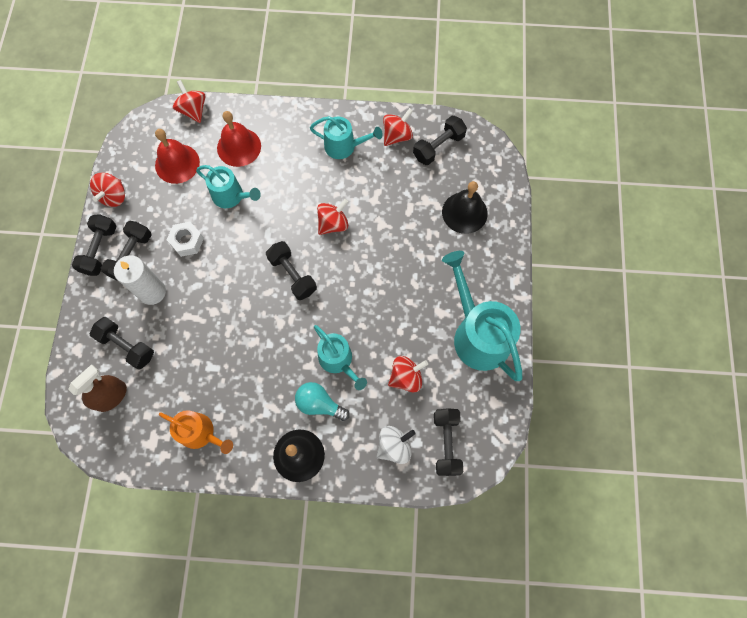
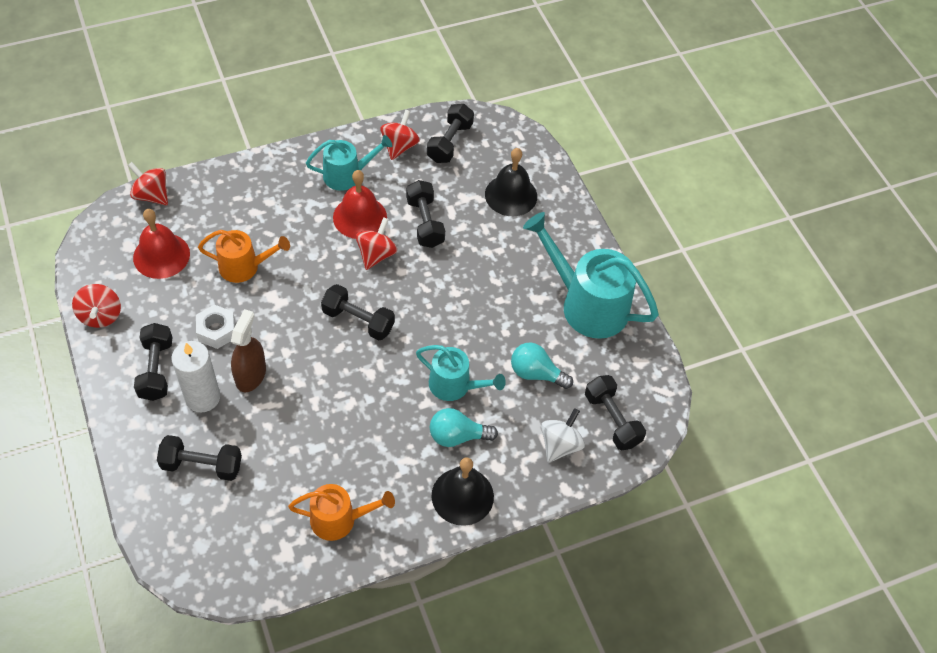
camera: 30 degrees left, 15 degrees down
(100, 250) = (113, 377): black dumbbell -> black dumbbell (425, 223)
(111, 396) = (211, 524): brown spray bottle -> brown spray bottle (250, 375)
(231, 196) = (244, 267): turquoise watering can -> orange watering can
(239, 147) = (226, 214): red bell -> red bell (360, 217)
(406, 377) = (536, 373): red spinning top -> turquoise light bulb

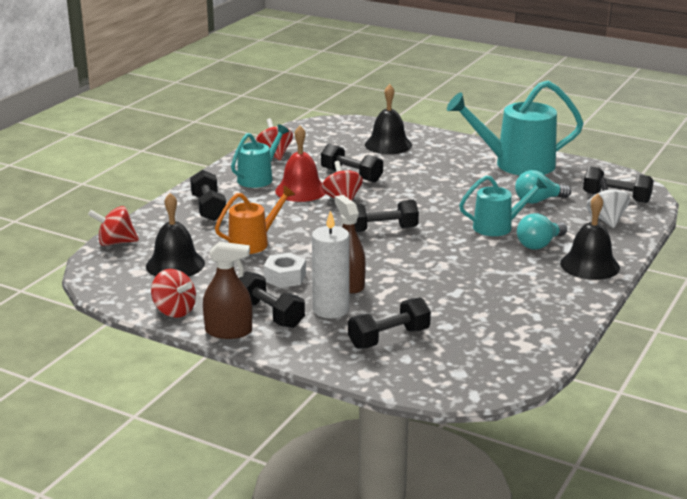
camera: 35 degrees left, 30 degrees down
(108, 369) = (228, 331): none -> brown spray bottle
(161, 255) = (175, 264): red bell -> black bell
(339, 519) = (532, 312): orange watering can -> none
(449, 142) = (307, 141): black dumbbell -> black dumbbell (208, 208)

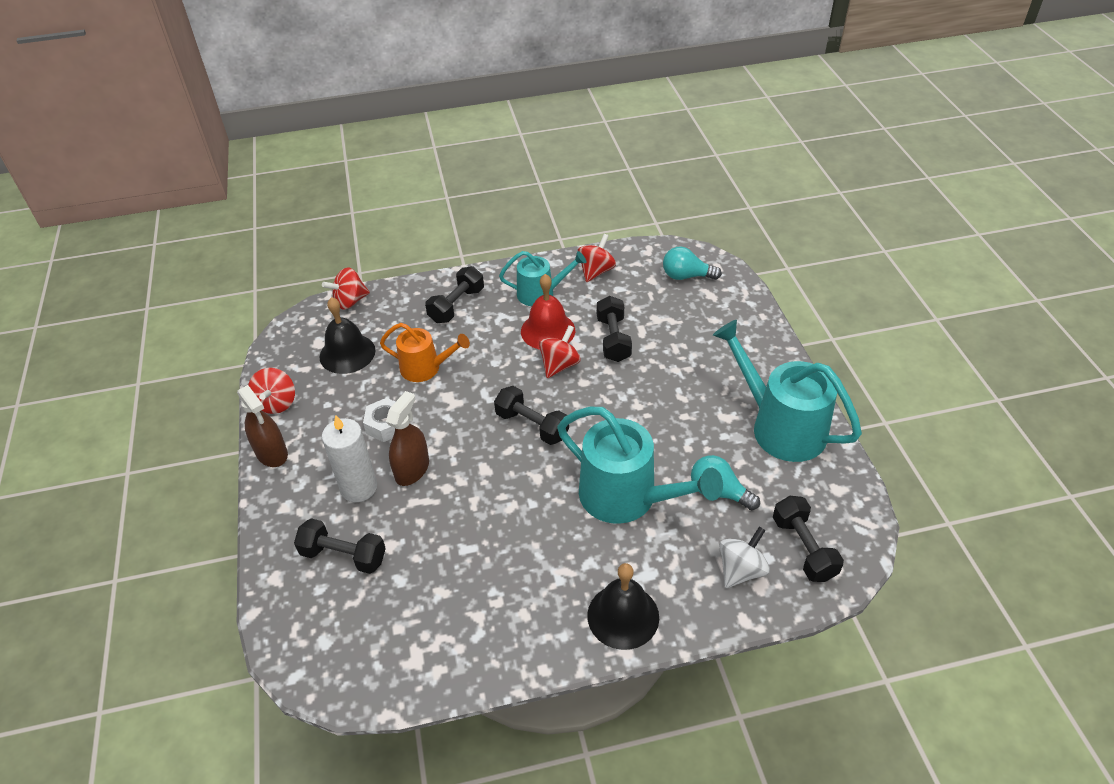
camera: 50 degrees right, 20 degrees up
(115, 243) = (350, 301): red spinning top -> red spinning top turned 75 degrees counterclockwise
(269, 314) = (318, 457): black dumbbell -> none
(388, 145) = (705, 319): black bell -> none
(498, 227) = (627, 497): turquoise watering can -> turquoise watering can, size x1.69
(539, 244) = (624, 550): turquoise light bulb -> turquoise light bulb (686, 276)

